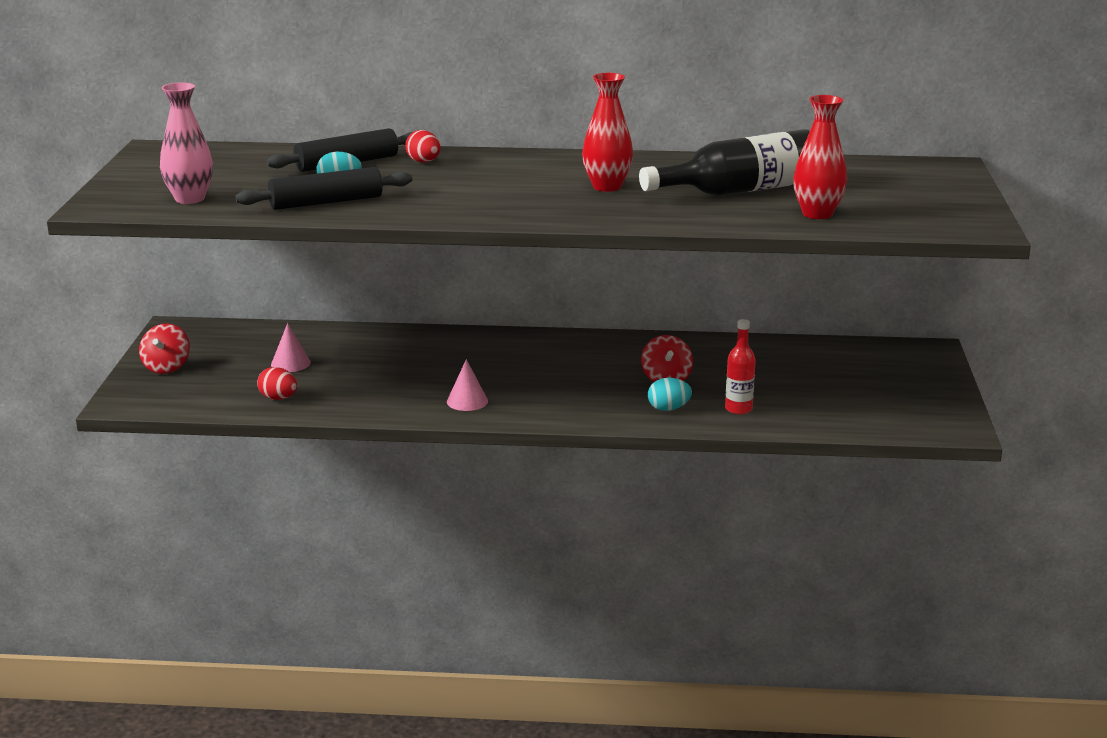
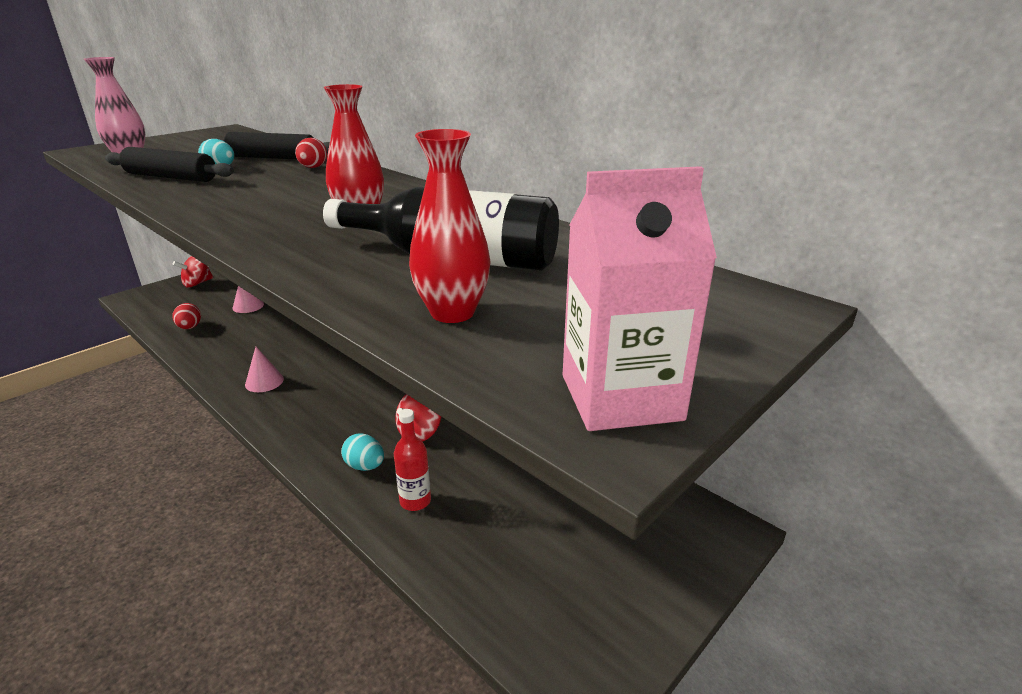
camera: 40 degrees right, 5 degrees up
(961, 218) = (620, 397): none -> pink carton

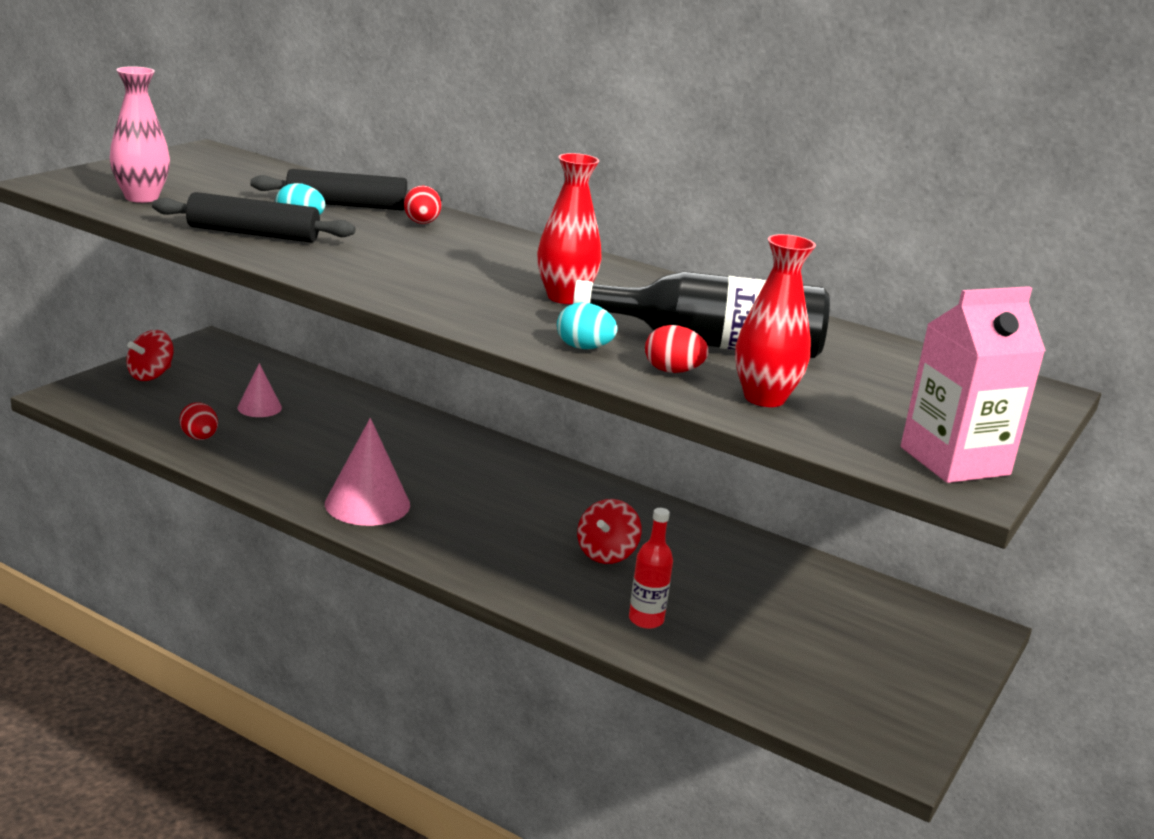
camera: 15 degrees left, 5 degrees down
(264, 381) = (367, 504): pink cone -> pink cone, size x1.73
(365, 466) = (566, 589): turquoise egg -> turquoise egg (584, 348)
(384, 284) = (672, 371): none -> red egg

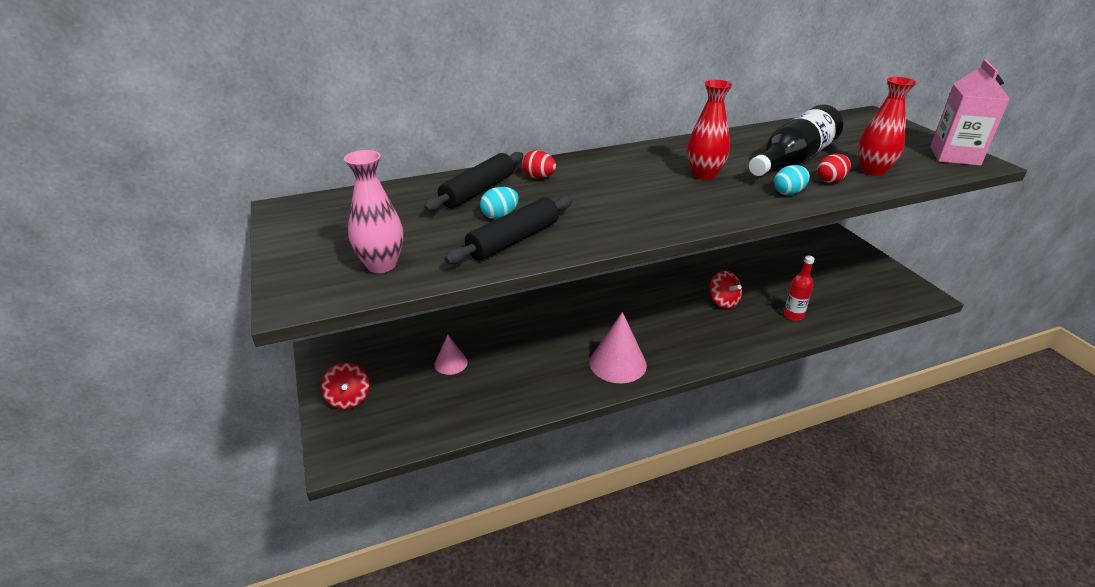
camera: 50 degrees left, 10 degrees up
(199, 438) = (473, 406): red egg -> none

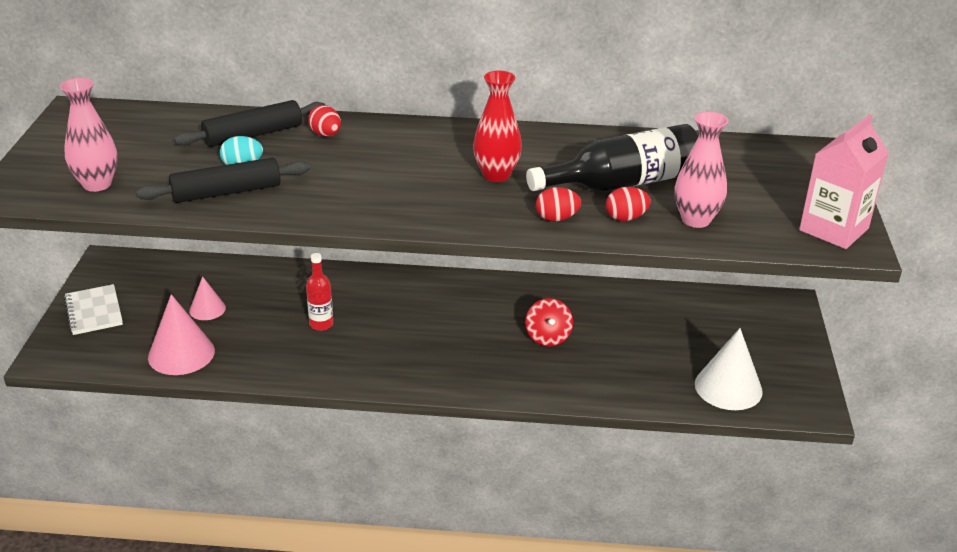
camera: 25 degrees right, 0 degrees up
(348, 399) = (94, 311): red spinning top -> white notebook
(617, 363) = (364, 362): pink cone -> pink cone (181, 353)
(788, 193) = (556, 218): turquoise egg -> red egg
(793, 315) = (612, 377): red bottle -> red bottle (321, 324)
(865, 298) = (728, 387): none -> white cone
(872, 171) = (696, 220): red vase -> pink vase

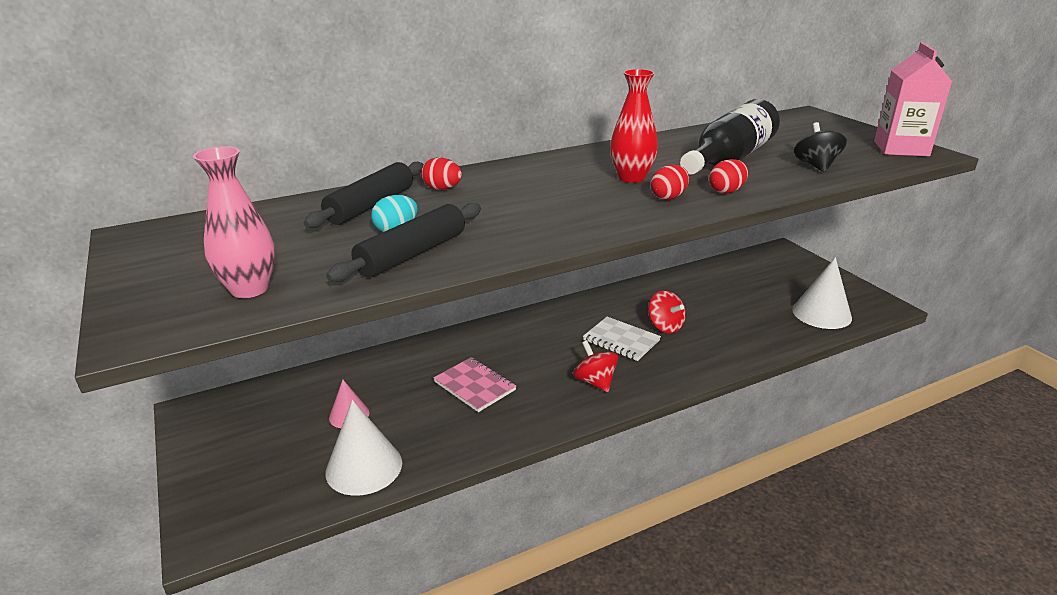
camera: 30 degrees left, 5 degrees down
(94, 311) = (221, 465): white notebook -> white notebook (621, 340)
(181, 353) = (364, 467): pink cone -> white cone
(321, 324) = (474, 386): red bottle -> pink notebook
(422, 361) = (595, 382): none -> red spinning top
(626, 218) = (771, 177): red egg -> red egg (668, 197)
(696, 220) = (816, 166): pink vase -> black spinning top

